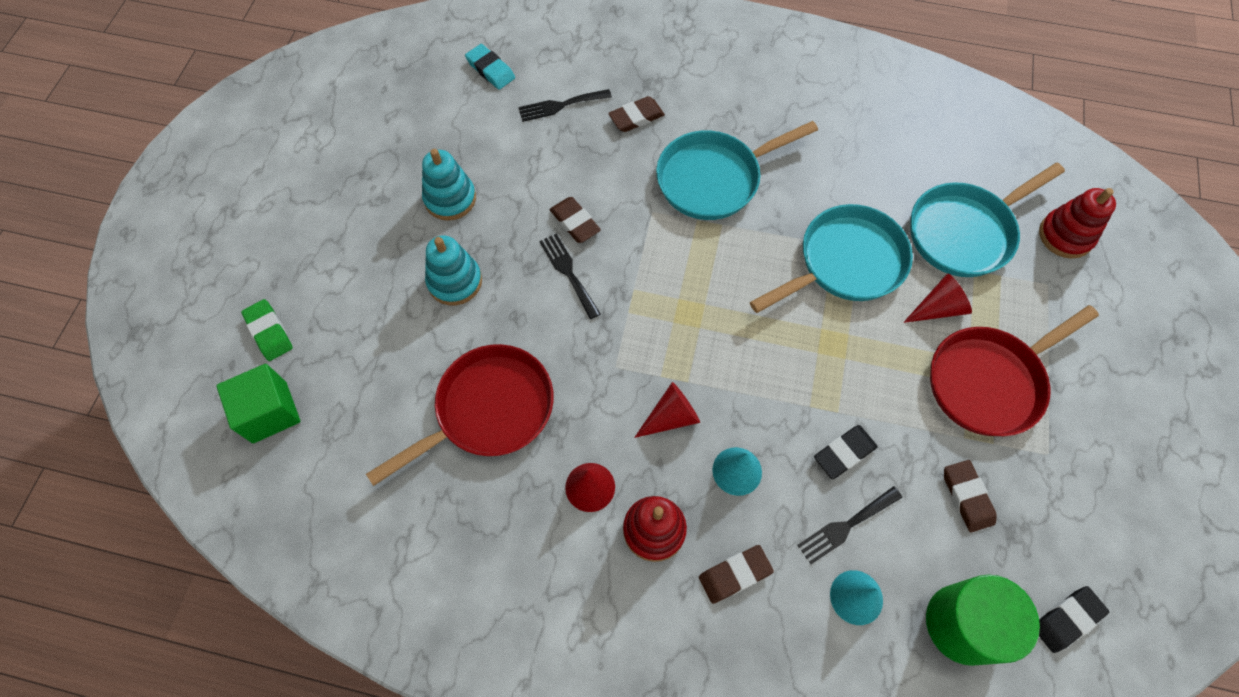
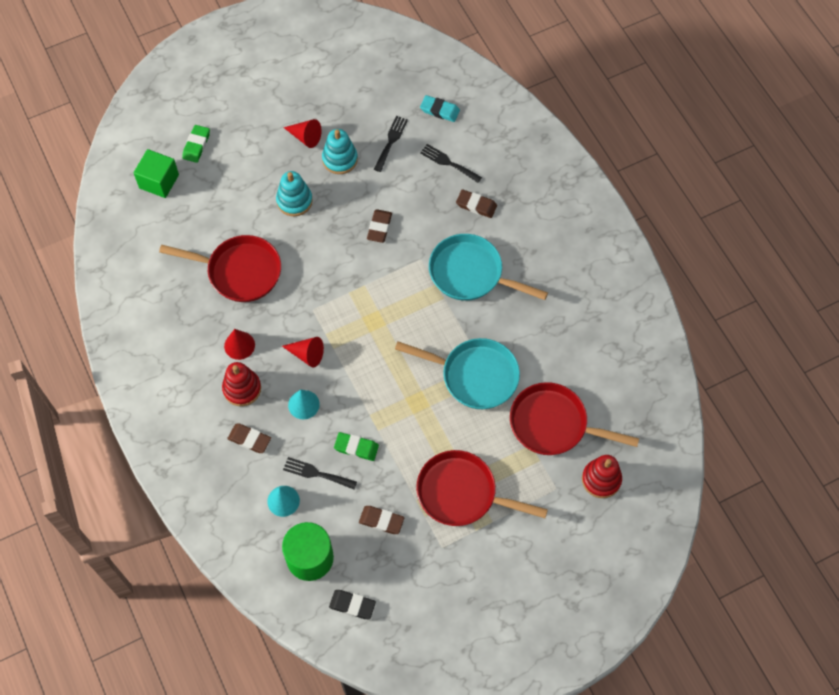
camera: 50 degrees right, 0 degrees up
(490, 70) = (439, 110): turquoise eraser -> turquoise eraser turned 75 degrees counterclockwise
(568, 272) = (346, 247): black fork -> black fork (391, 141)
(844, 453) = (356, 447): black eraser -> green eraser
(938, 308) = (487, 440): red cone -> red cone (305, 137)
(964, 232) = (553, 424): turquoise pan -> red pan
(967, 497) = (381, 521): brown eraser -> brown eraser turned 75 degrees clockwise

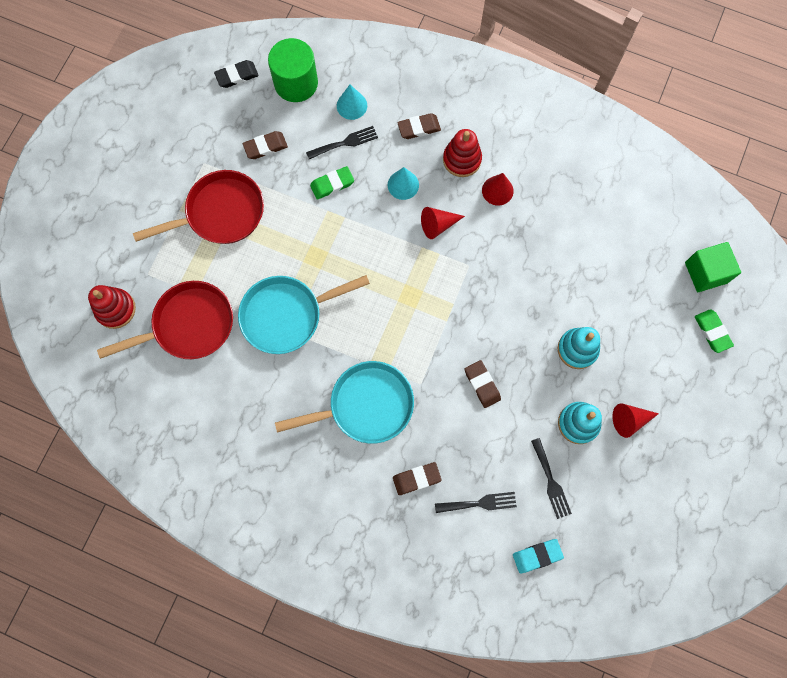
camera: 140 degrees right, 10 degrees up
(239, 271) = (558, 249): red pan -> none

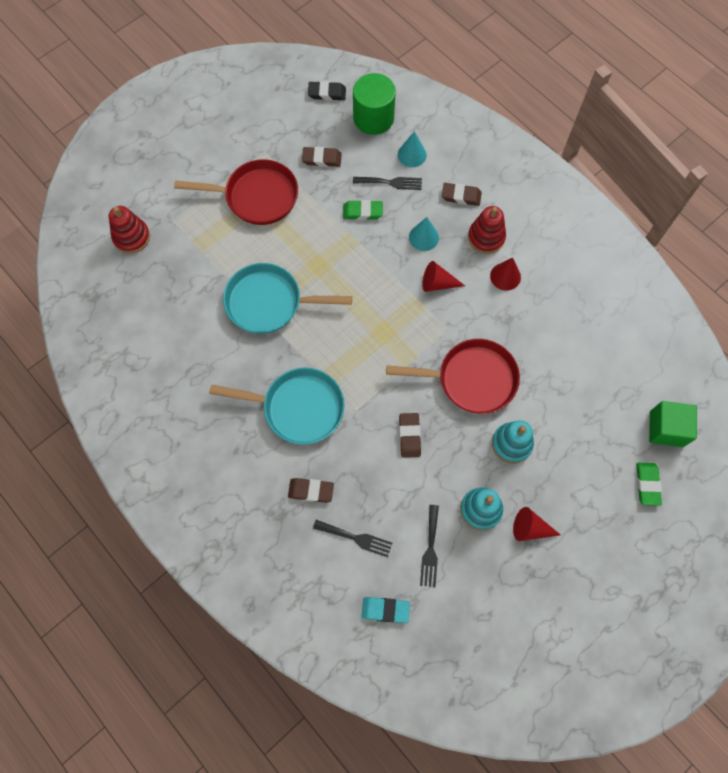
camera: 25 degrees right, 5 degrees down
(189, 325) = (184, 275): red pan -> red pan (471, 379)

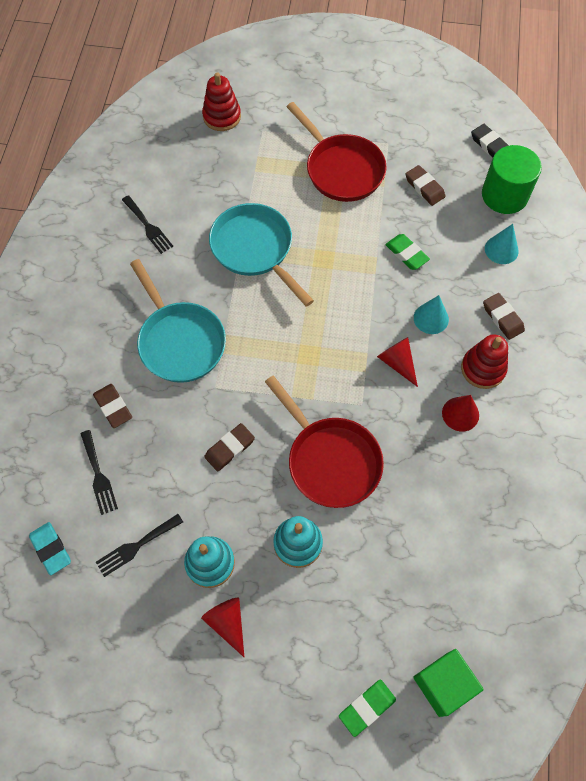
camera: 50 degrees right, 5 degrees down
(391, 182) = (457, 254): black fork -> black fork (148, 226)

